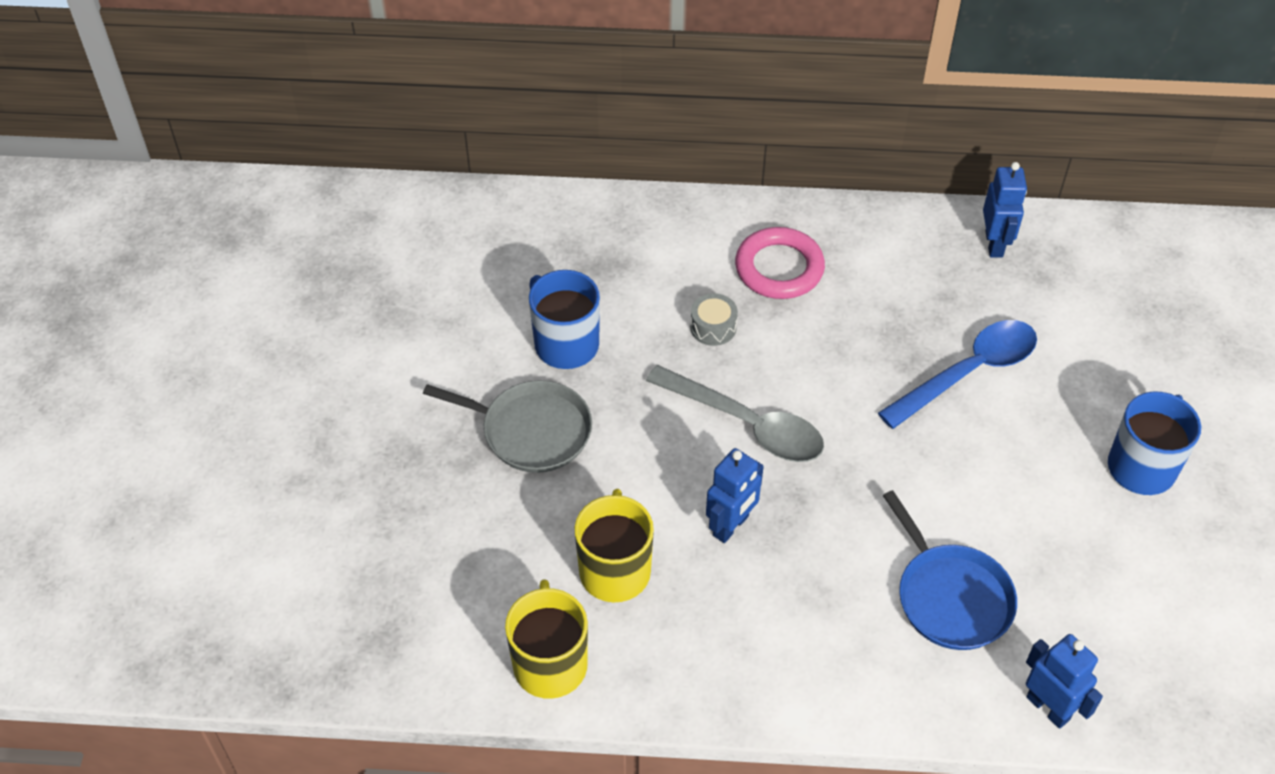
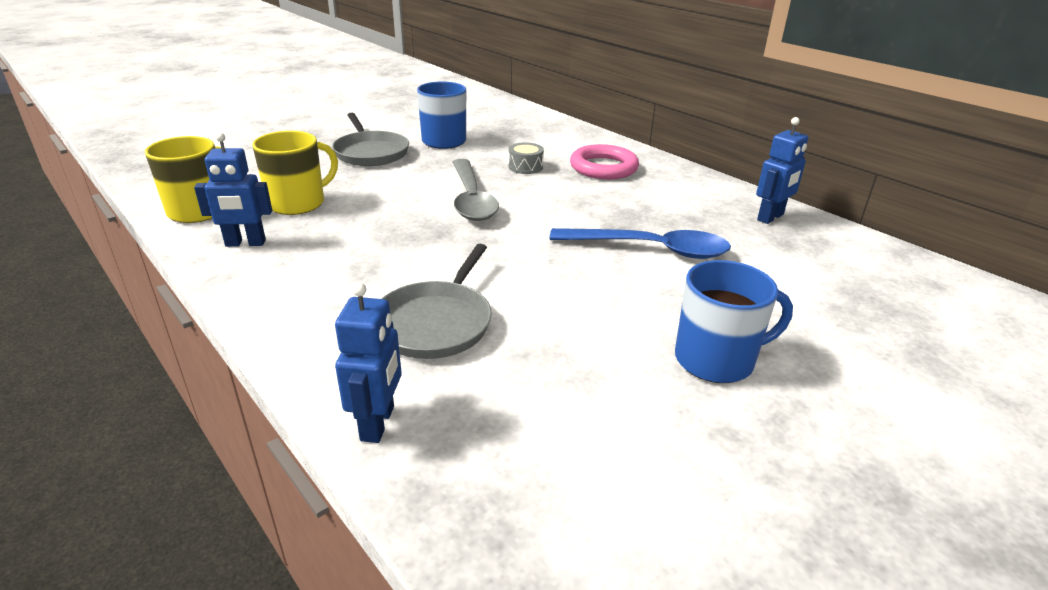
camera: 45 degrees right, 20 degrees down
(731, 526) = (382, 222): blue robot -> blue robot (245, 243)
(950, 597) = (436, 322): blue pan -> grey pan

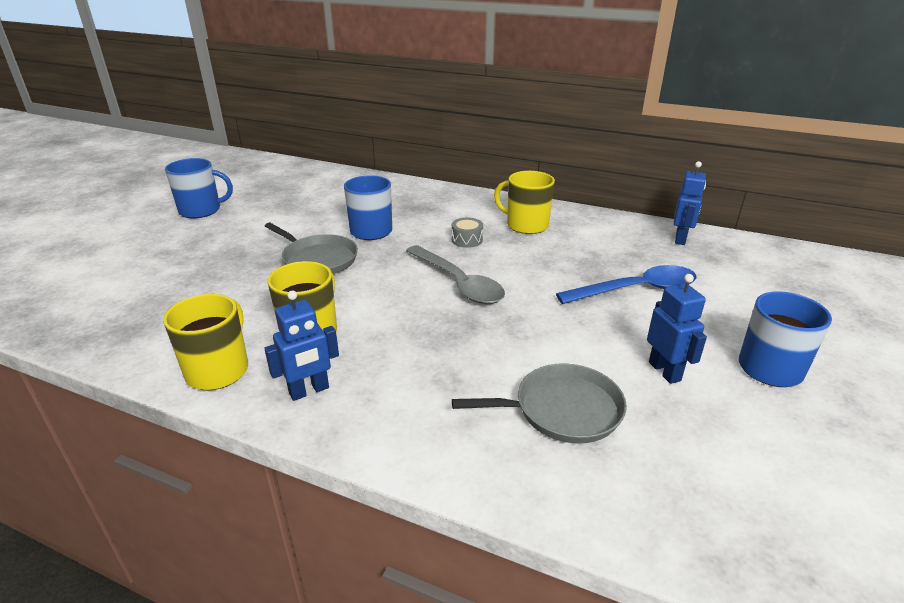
camera: 25 degrees left, 0 degrees up
(323, 98) = (201, 210): none -> blue mug
(378, 423) = (624, 520): blue robot -> blue robot (665, 371)
(436, 322) = (562, 410): grey pan -> grey pan turned 90 degrees counterclockwise
(603, 167) = (526, 225): pink ring -> yellow mug

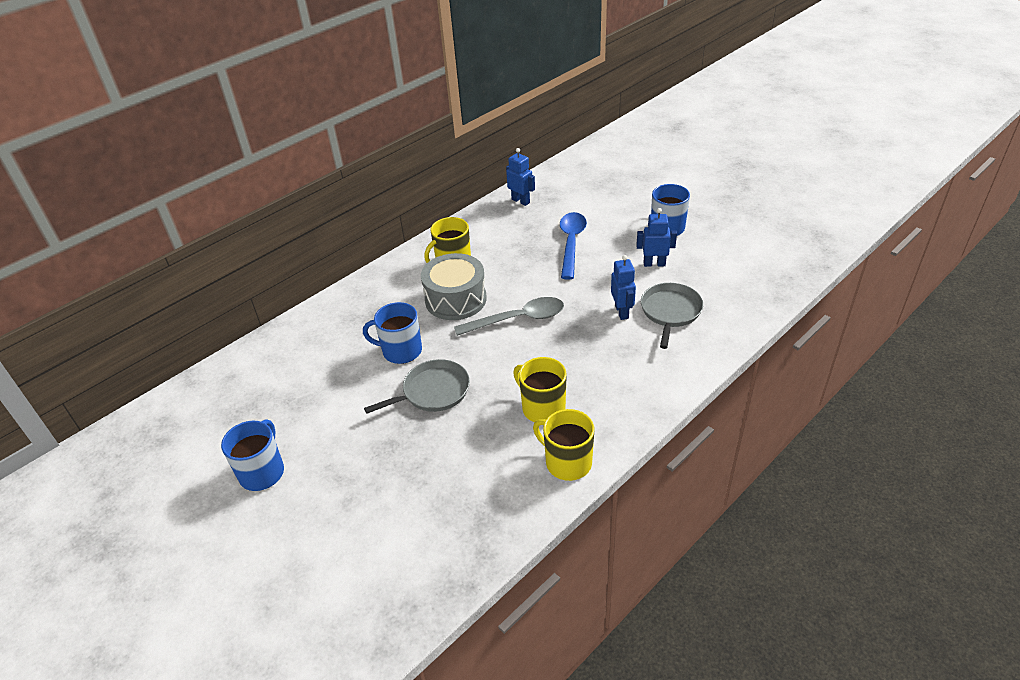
camera: 65 degrees left, 10 degrees up
(309, 391) = (611, 416): blue robot -> blue robot (622, 312)
(467, 240) = (455, 299): grey drum -> grey drum, size x2.31

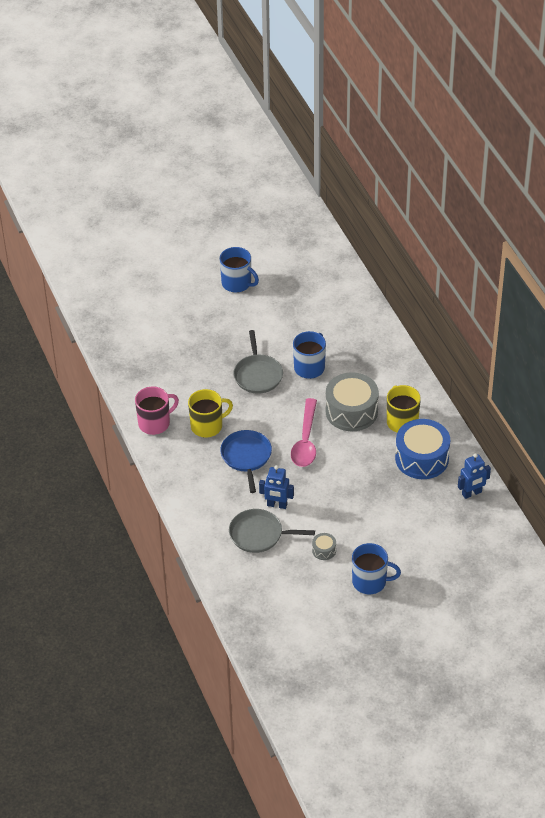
camera: 110 degrees right, 5 degrees up
(495, 238) = (422, 458): none -> blue drum
(518, 319) = (305, 441): grey spoon -> pink spoon
(567, 462) = (155, 423): yellow mug -> pink mug
(570, 357) = (246, 457): none -> blue pan
(571, 243) = (385, 506): blue spoon -> none
(654, 264) = (324, 550): blue robot -> grey drum
(670, 312) = (259, 534): grey pan -> grey pan turned 150 degrees clockwise

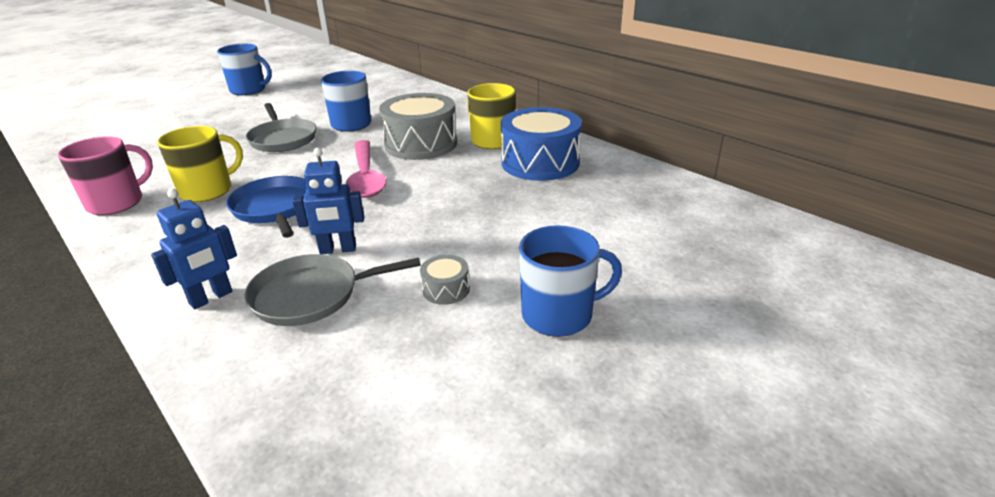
camera: 20 degrees left, 15 degrees down
(472, 493) = (634, 178): blue robot -> blue robot (211, 298)

